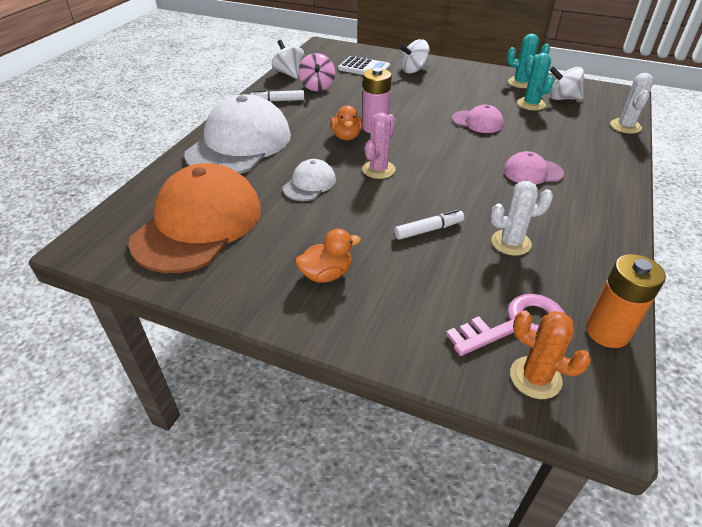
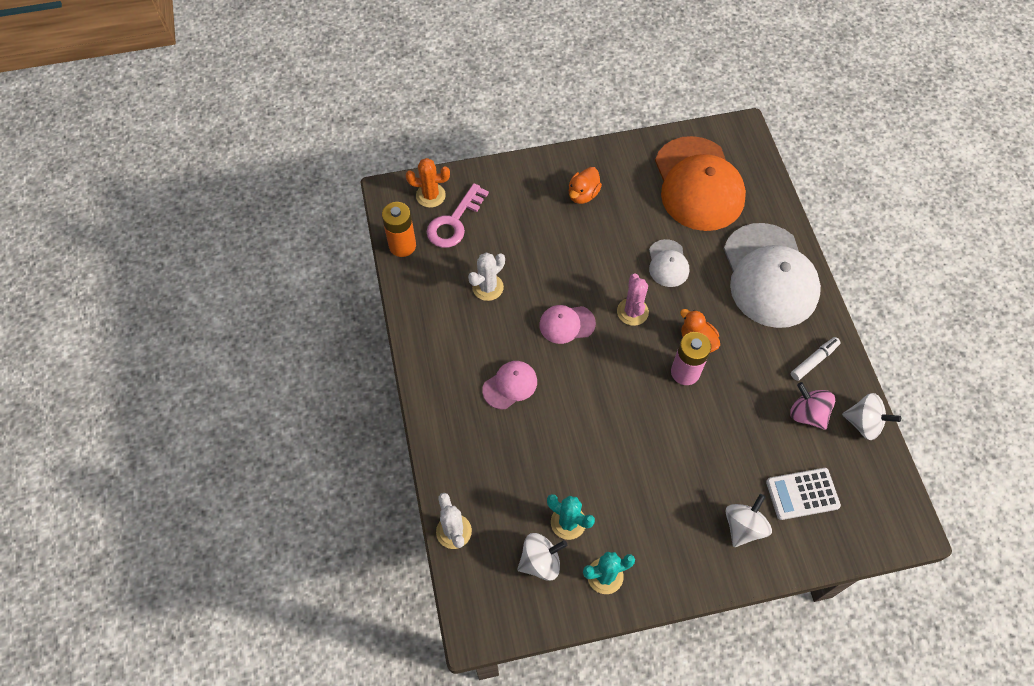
camera: 145 degrees right, 20 degrees up
(428, 230) = (549, 267): white marker -> none
(477, 122) = (601, 445): pink cap -> pink cap (566, 324)

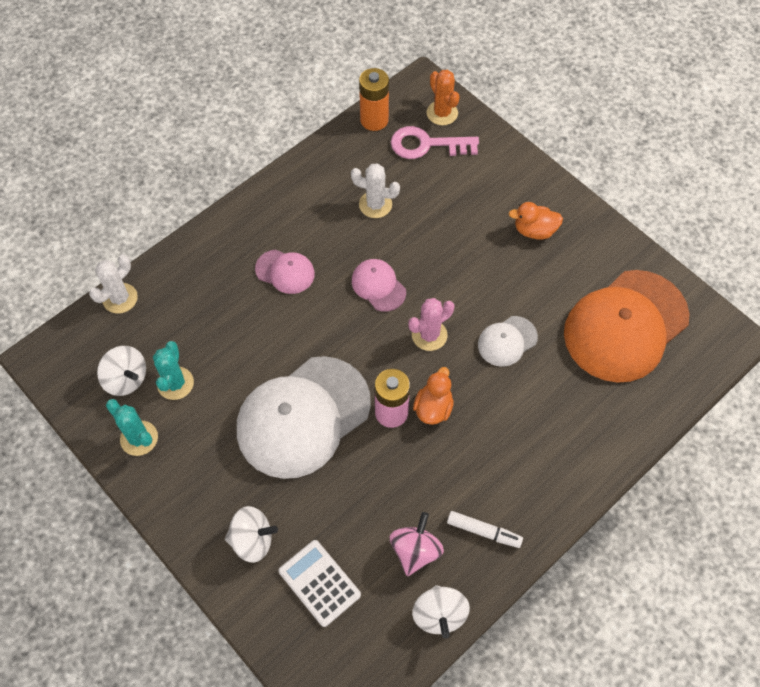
camera: 60 degrees right, 0 degrees up
(769, 276) = (560, 443): white cap -> white cap (303, 417)

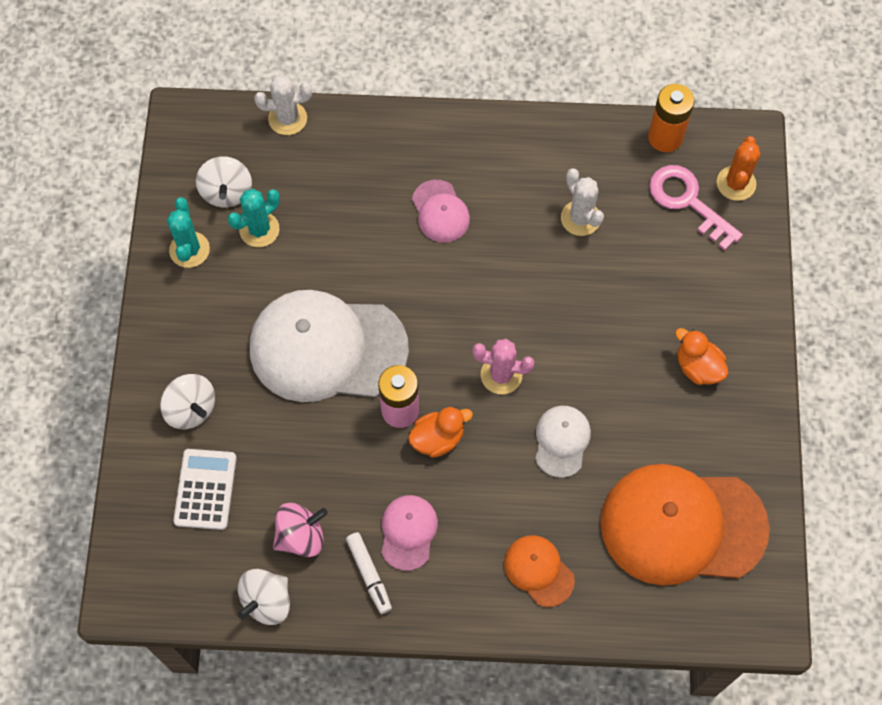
camera: 45 degrees right, 5 degrees up
(378, 286) = (504, 294): pink cap -> pink cap (408, 532)
(507, 341) = (561, 441): white cap -> white cap turned 90 degrees clockwise
(578, 429) = (538, 571): none -> orange cap

